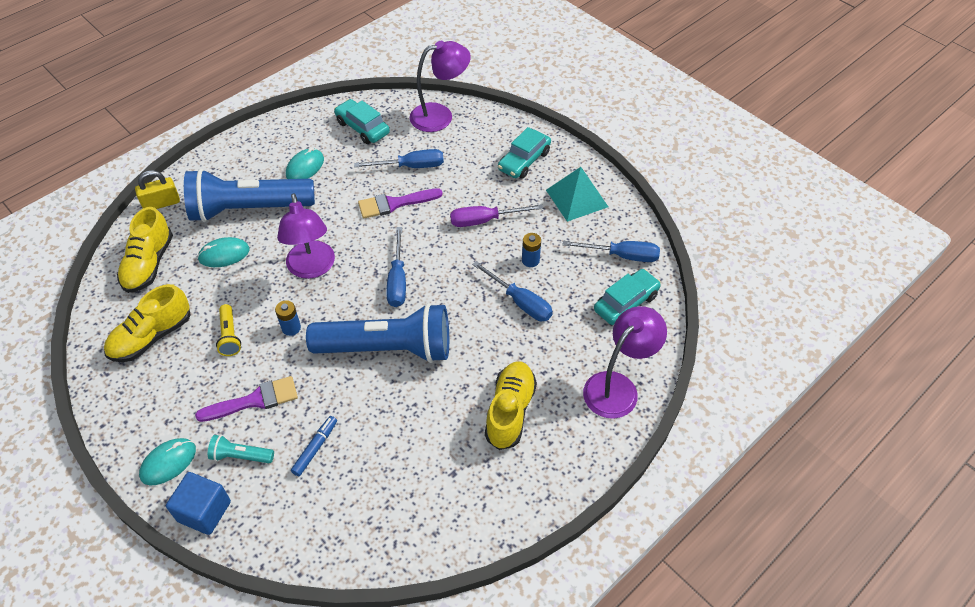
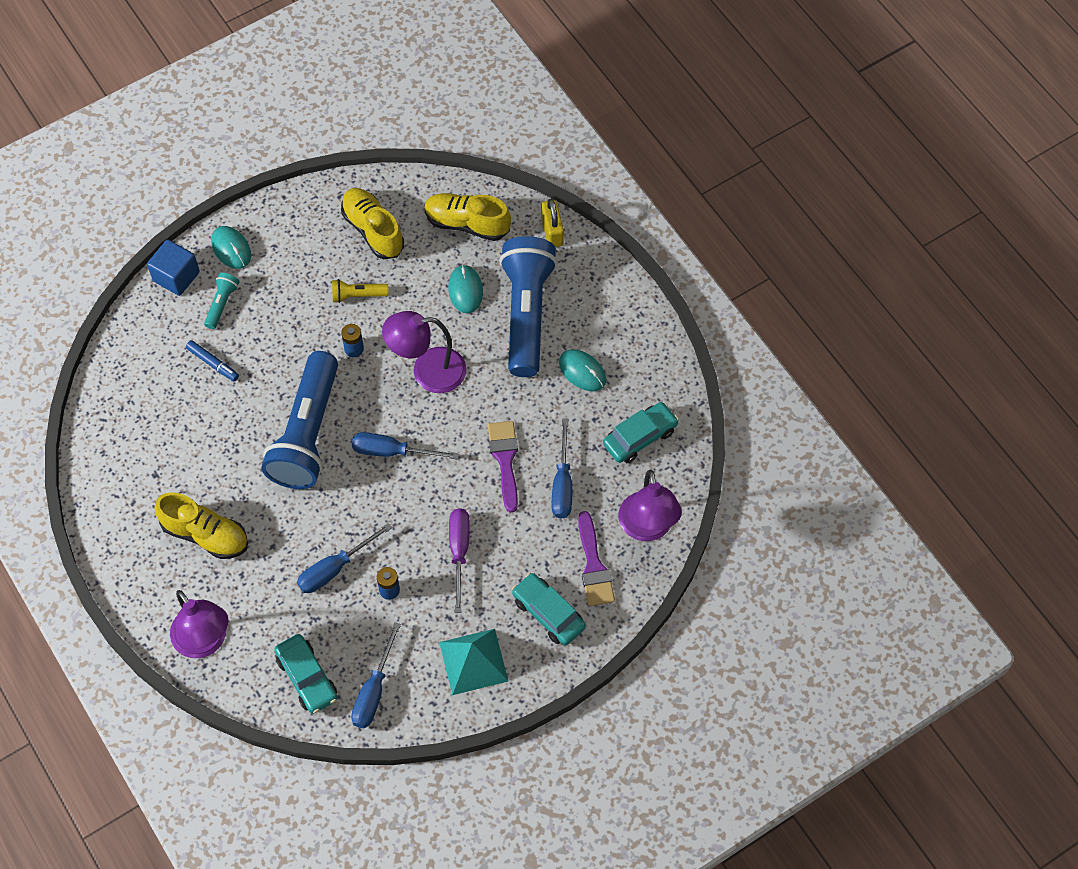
camera: 100 degrees right, 10 degrees up
(254, 400) = (277, 316): purple brush -> purple brush (594, 566)

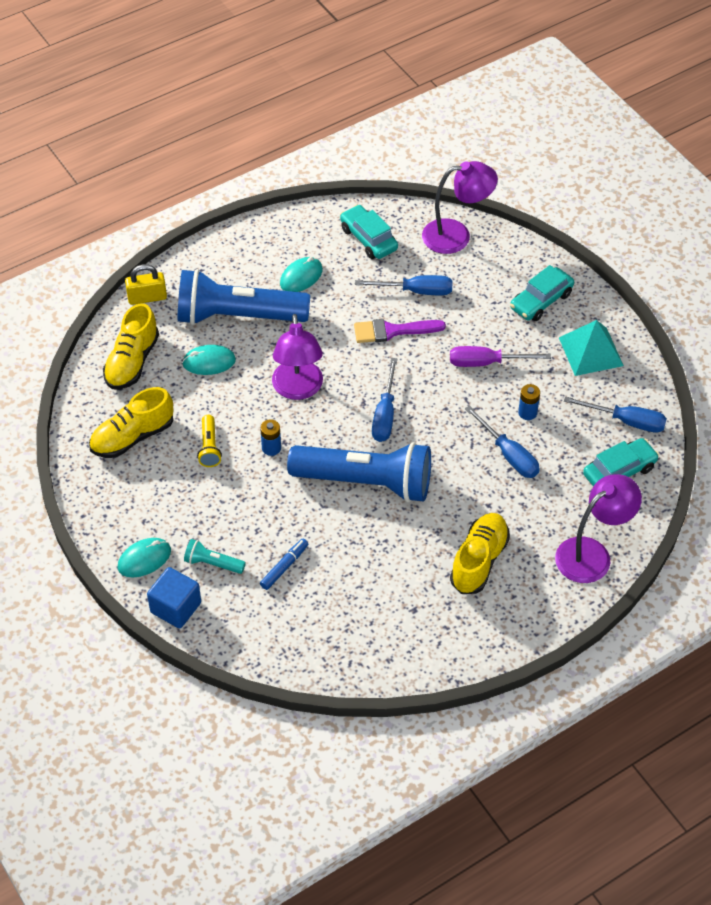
camera: 90 degrees left, 10 degrees down
(594, 566) = (494, 270): purple brush -> none

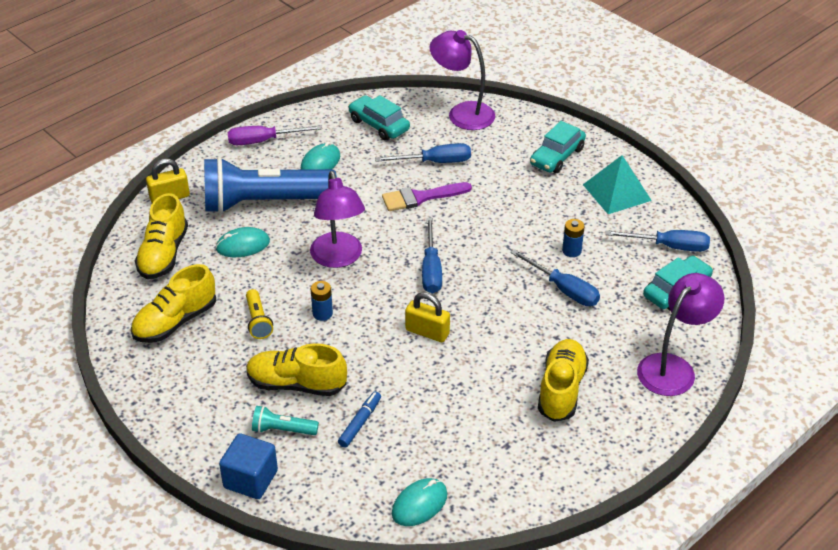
camera: 10 degrees left, 10 degrees down
(144, 559) = (207, 436): turquoise mouse -> turquoise mouse (419, 504)
(233, 519) = (296, 384): none -> yellow shoe
(366, 482) = (427, 332): blue flashlight -> yellow padlock
(456, 235) = (462, 113): purple lamp -> purple lamp turned 135 degrees counterclockwise
(486, 363) = (519, 213): purple screwdriver -> purple screwdriver (263, 141)

